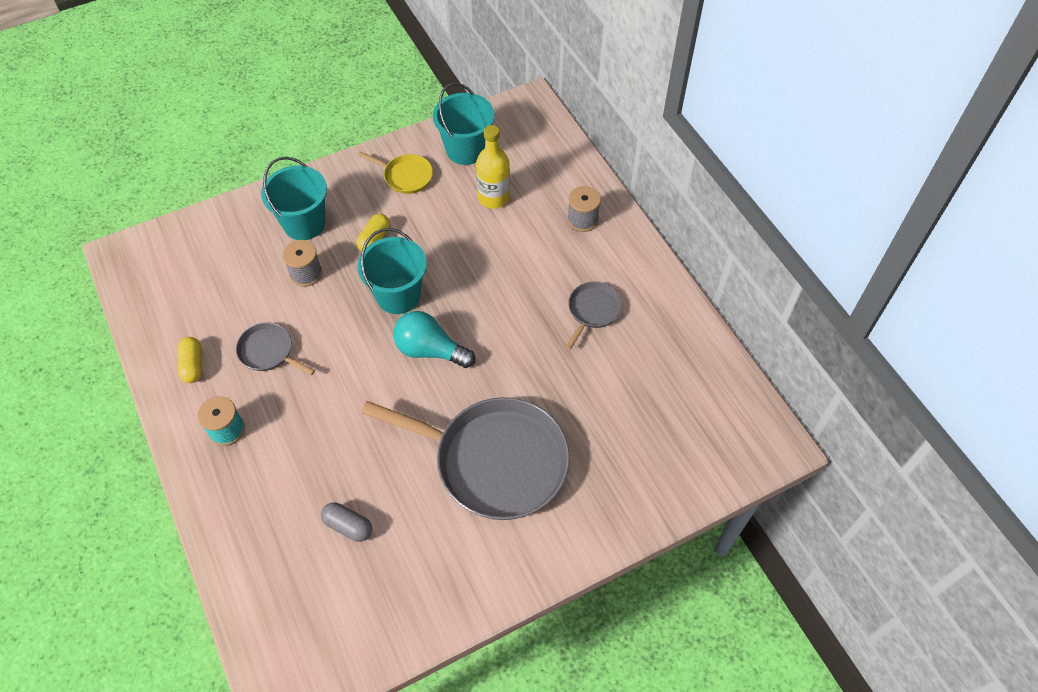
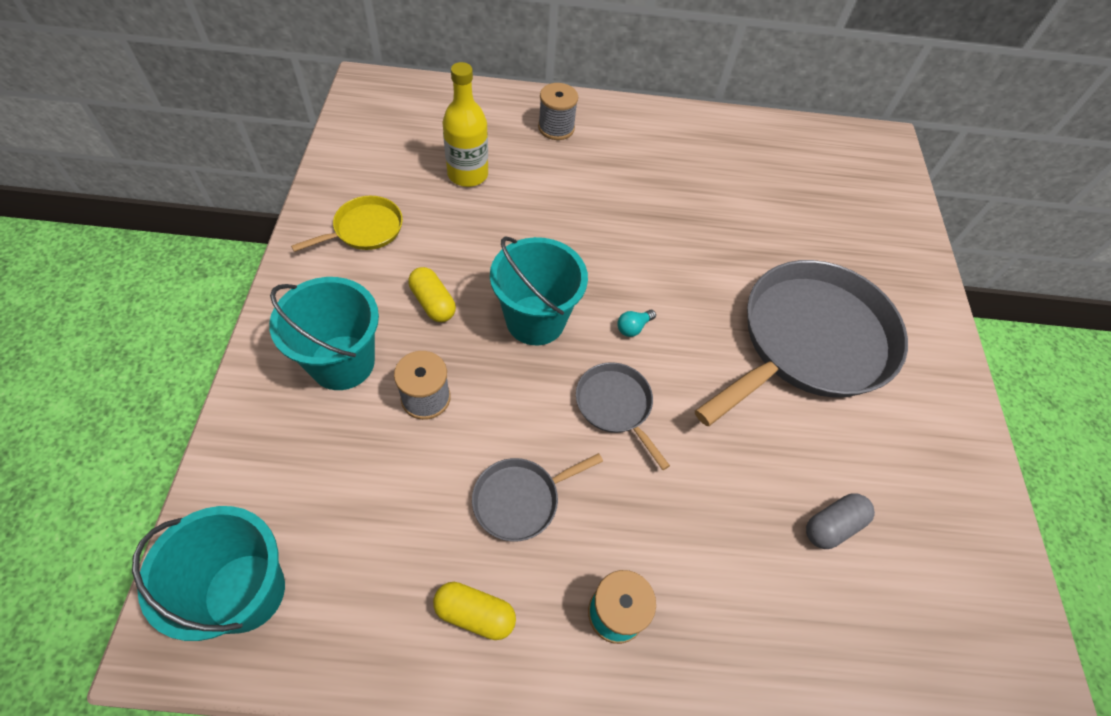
camera: 65 degrees left, 0 degrees up
(430, 350) = (633, 327): turquoise light bulb -> turquoise light bulb, size x0.42
(466, 150) = (379, 162): turquoise bucket -> turquoise bucket (245, 592)
(593, 311) = (672, 177): grey pan -> grey pan (615, 405)

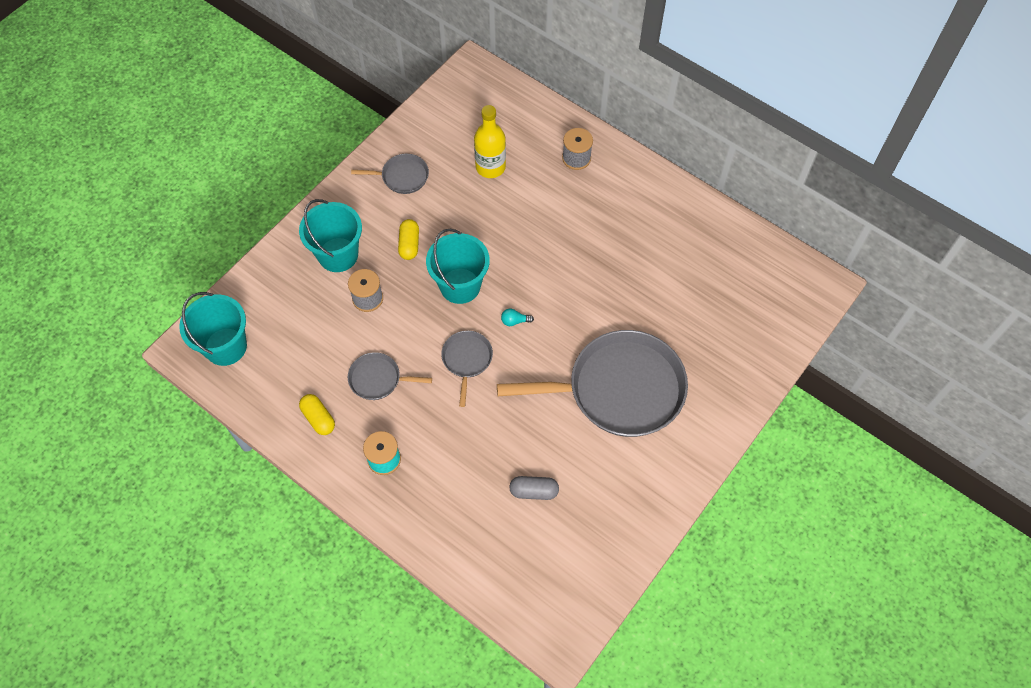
camera: 40 degrees right, 5 degrees up
(365, 229) = (402, 177): yellow pan -> grey pan

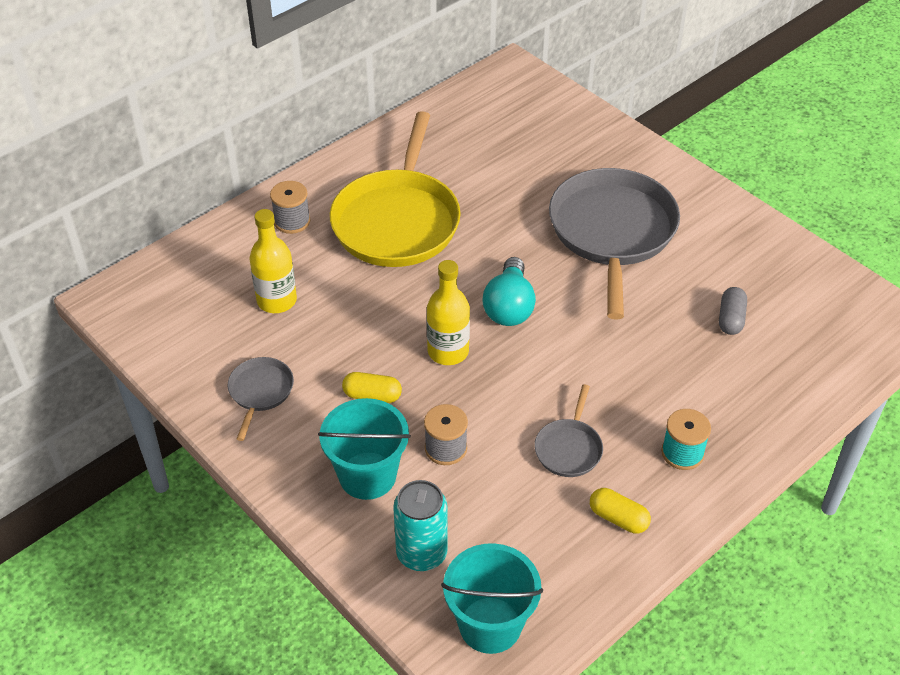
camera: 80 degrees left, 15 degrees down
(278, 298) = (421, 553): none -> turquoise can
(318, 418) = (618, 518): yellow capsule -> yellow capsule turned 60 degrees clockwise
(460, 286) = (448, 351): turquoise bucket -> yellow bottle
(467, 360) = (555, 357): grey pan -> none
(514, 321) = (509, 307): turquoise light bulb -> turquoise light bulb, size x2.37
(594, 228) = (397, 221): none -> yellow pan

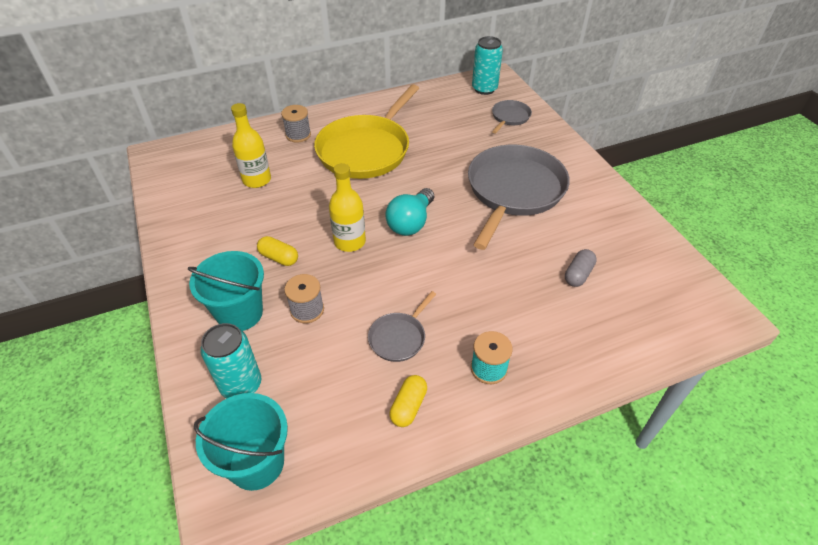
camera: 20 degrees right, 0 degrees up
(260, 392) = (207, 235): grey pan -> grey pan (510, 117)
(506, 91) = (484, 89): none -> turquoise can
(618, 518) = (408, 406): yellow capsule -> yellow capsule turned 60 degrees clockwise

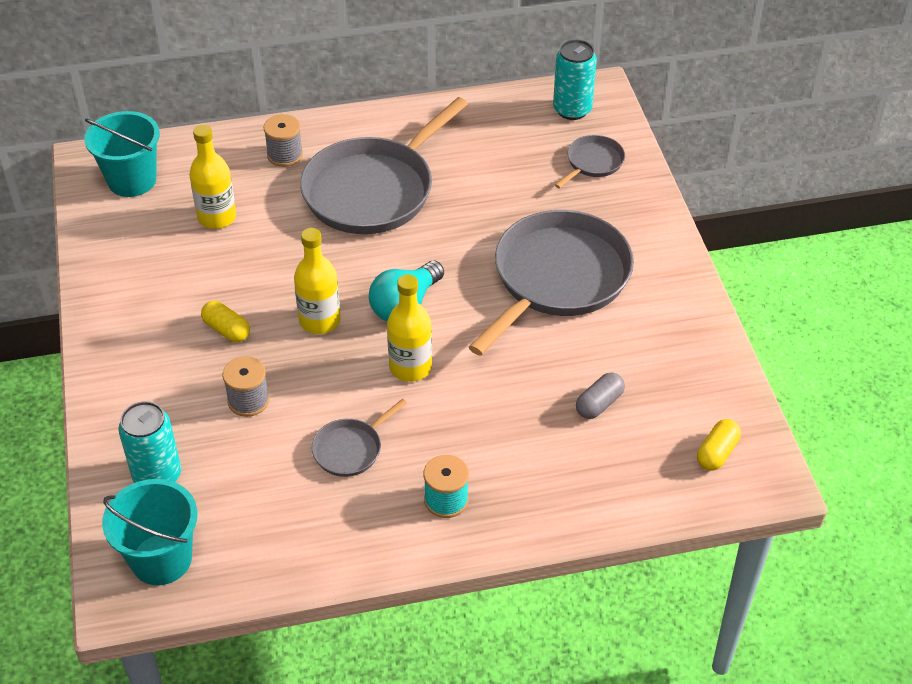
camera: 10 degrees right, 0 degrees up
(240, 313) = (168, 393): turquoise bucket -> turquoise bucket (132, 180)
(366, 150) = (373, 190): yellow pan -> grey pan
(408, 406) = (340, 527): yellow capsule -> yellow capsule (717, 453)
(428, 267) = (410, 367): none -> yellow bottle

